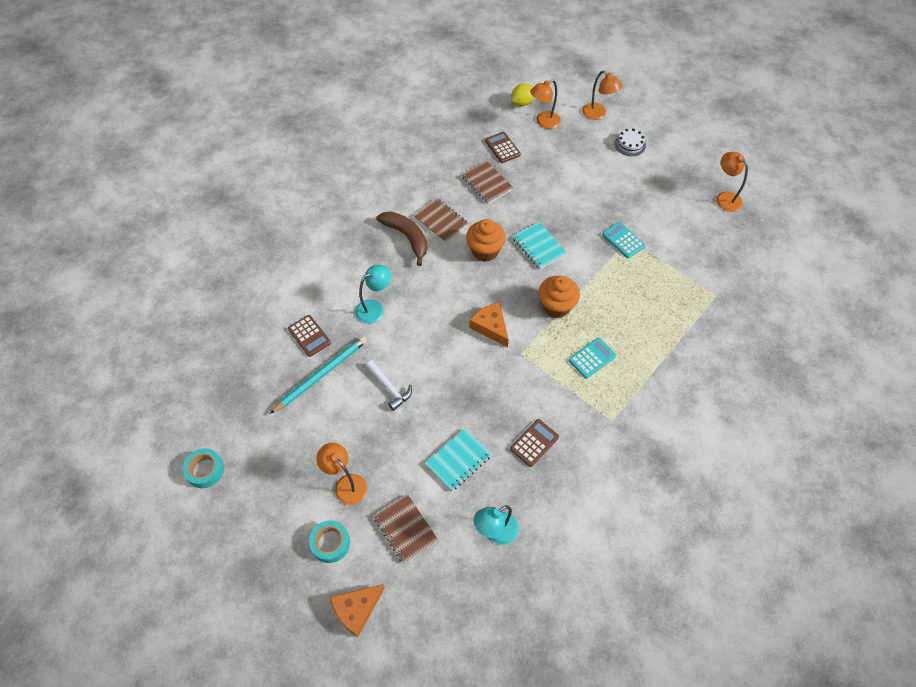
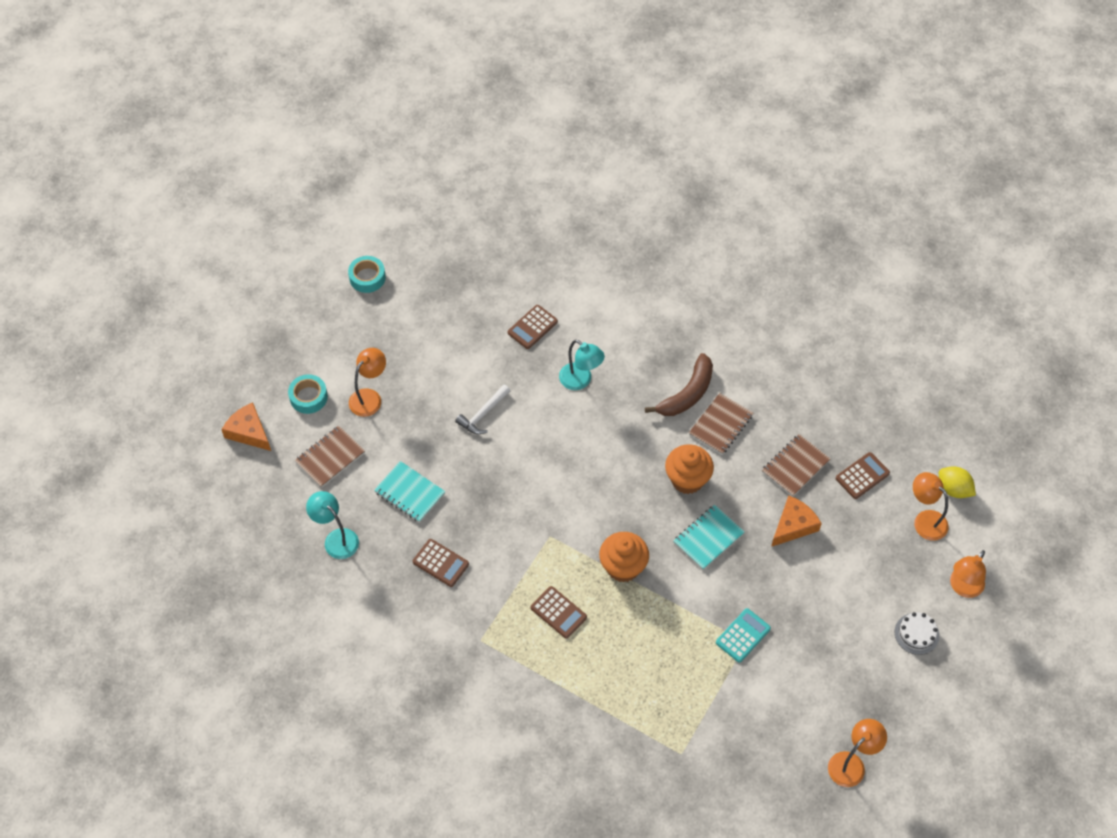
camera: 80 degrees right, 0 degrees up
(321, 374) = (488, 349): turquoise pencil -> none
(491, 327) = (580, 501): orange cheese -> orange cheese (793, 525)
(592, 358) = (558, 612): turquoise calculator -> brown calculator

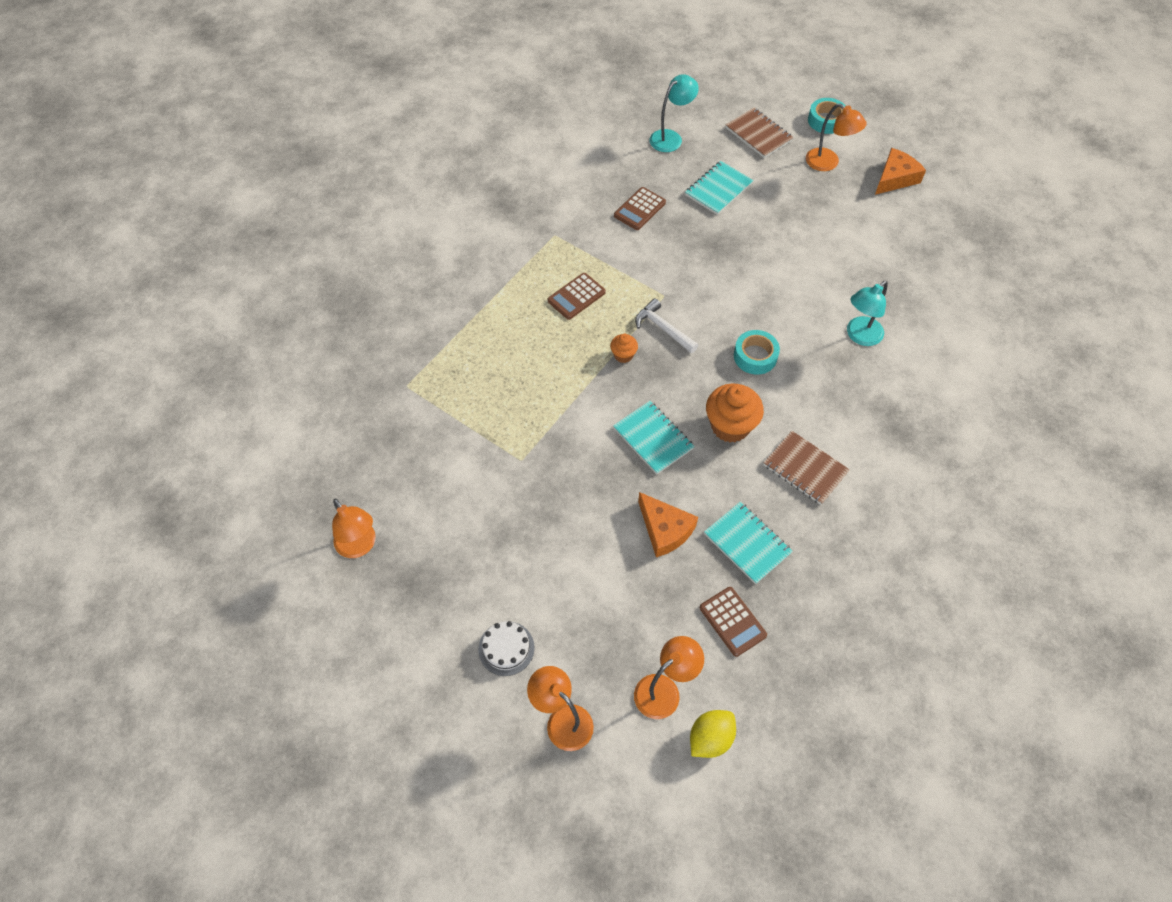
camera: 95 degrees right, 0 degrees up
(249, 432) = (786, 81): orange cheese -> orange cheese (895, 178)
(367, 277) = (976, 165): turquoise tape -> turquoise tape (755, 356)
(483, 414) = (812, 249): white hammer -> white hammer (663, 328)
(532, 327) = (928, 297): brown calculator -> none
(623, 567) = (623, 355): orange cupcake -> orange cupcake, size x0.51
(687, 394) = (847, 438): brown banana -> none
(743, 635) = (529, 458): turquoise calculator -> none
(795, 466) = (747, 543): brown notebook -> turquoise notebook

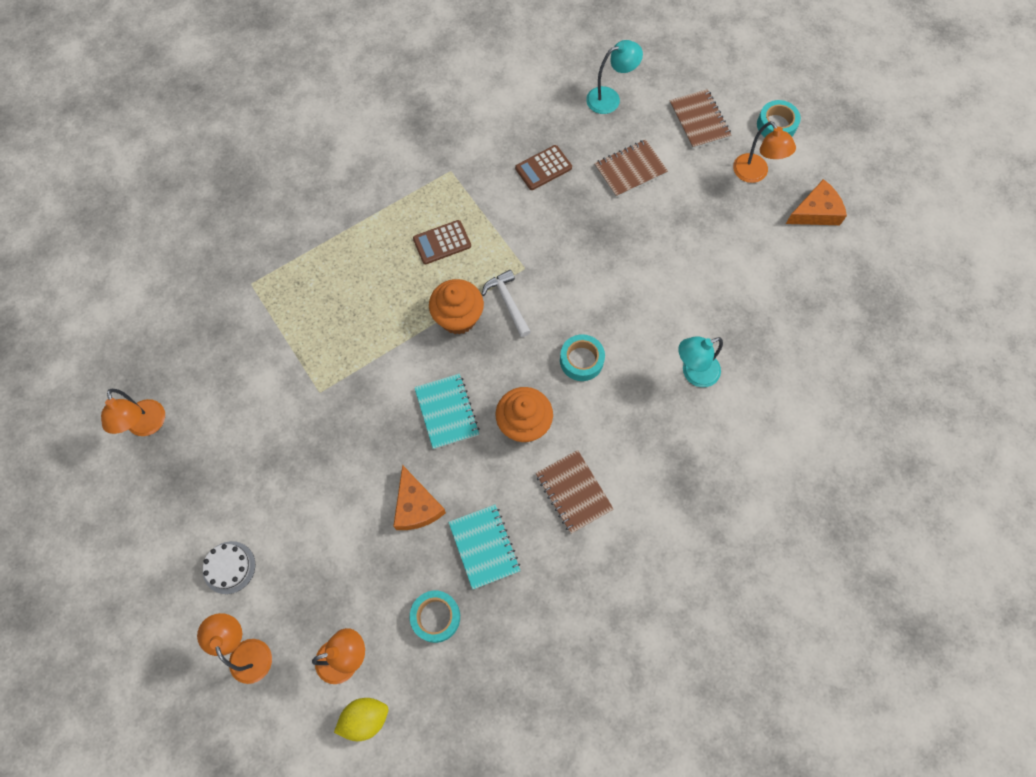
camera: 20 degrees right, 10 degrees up
(623, 355) = (458, 318): orange cupcake -> orange cupcake, size x1.95
(718, 189) = (630, 170): turquoise notebook -> brown notebook
(732, 621) = (436, 617): brown calculator -> turquoise tape

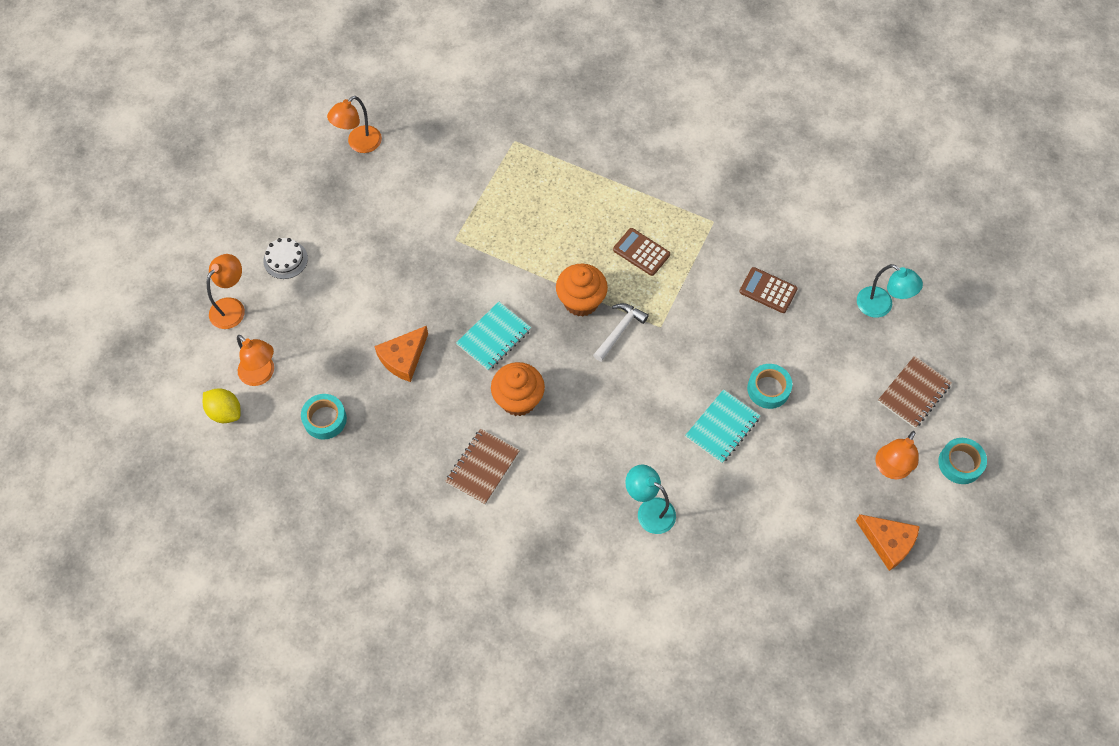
camera: 60 degrees right, 5 degrees down
(484, 547) = (399, 424): turquoise notebook -> turquoise notebook (722, 427)
(581, 360) = (603, 414): turquoise tape -> turquoise tape (768, 389)
(630, 170) = (817, 360): brown notebook -> none

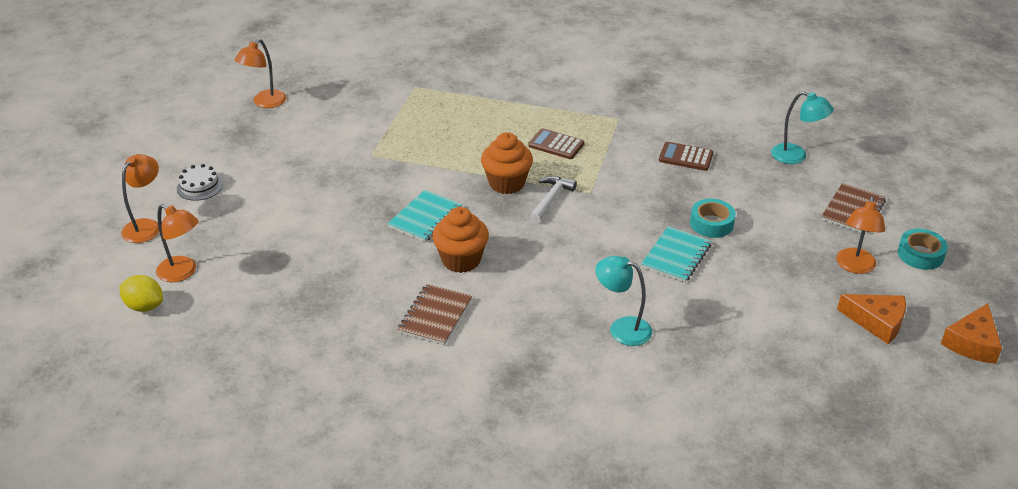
camera: 10 degrees left, 25 degrees down
(325, 419) = (256, 299): turquoise tape -> none
(403, 358) = (334, 243): orange cheese -> orange cheese (972, 343)

